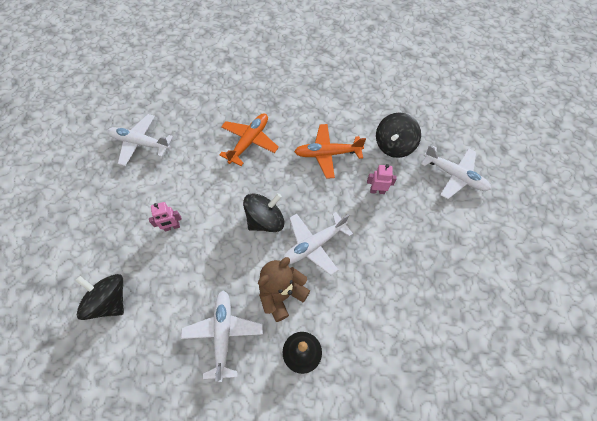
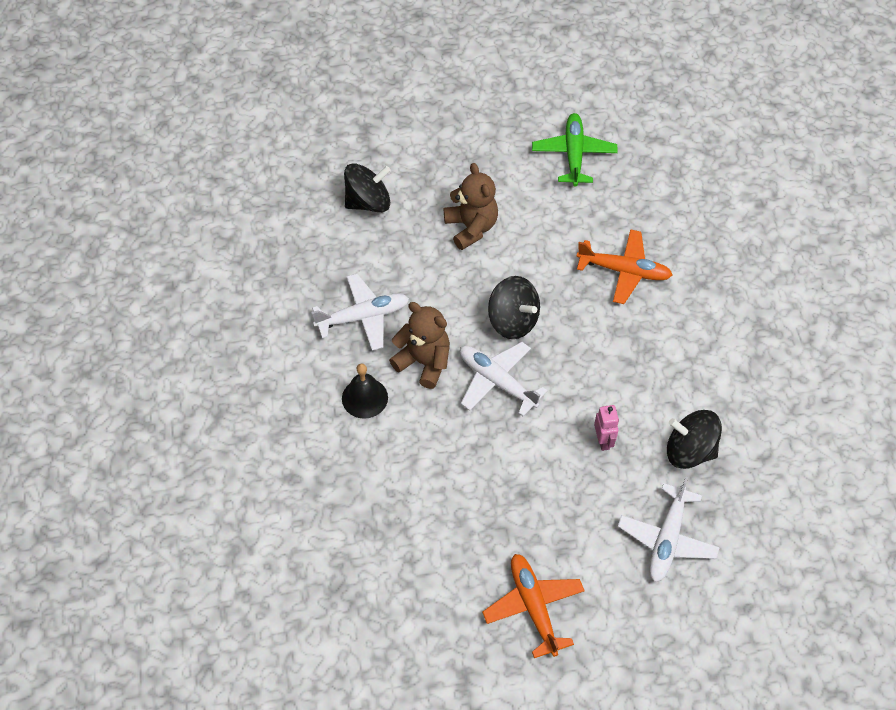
camera: 75 degrees right, 5 degrees down
(110, 301) = (368, 202): black spinning top -> black spinning top turned 45 degrees clockwise
(140, 143) = (573, 154): white plane -> green plane
(172, 227) = (471, 227): pink robot -> brown teddy bear
(327, 154) = (641, 368): orange plane -> orange plane (533, 607)

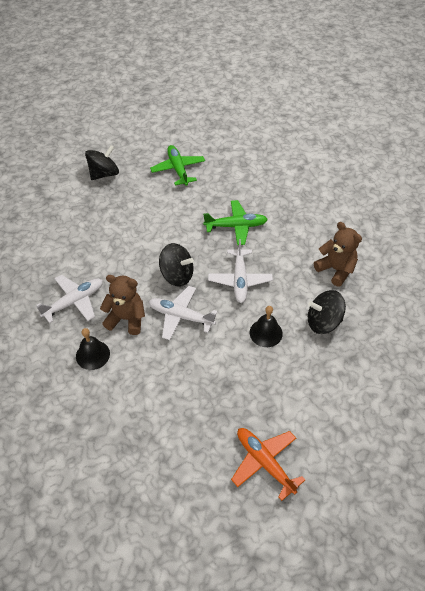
camera: 20 degrees left, 5 degrees down
(368, 202) = (55, 230): black spinning top -> black spinning top (104, 174)
(471, 227) = (129, 227): brown teddy bear -> brown teddy bear (336, 270)
(603, 441) = (266, 333): pink robot -> black bell
(624, 271) = (236, 226): orange plane -> green plane
(667, 539) = (334, 384): white plane -> white plane (240, 280)

